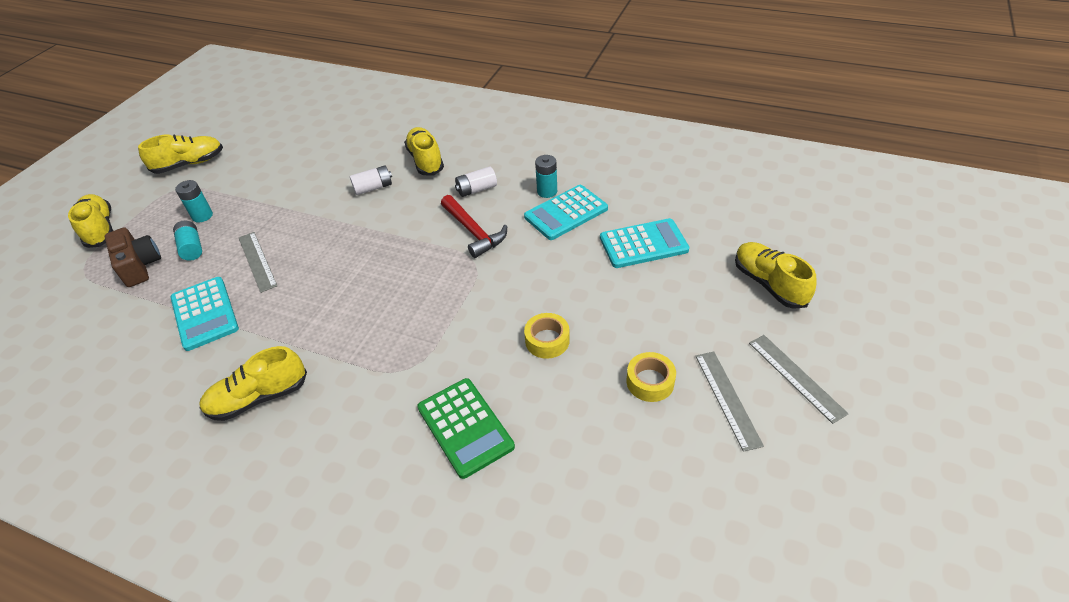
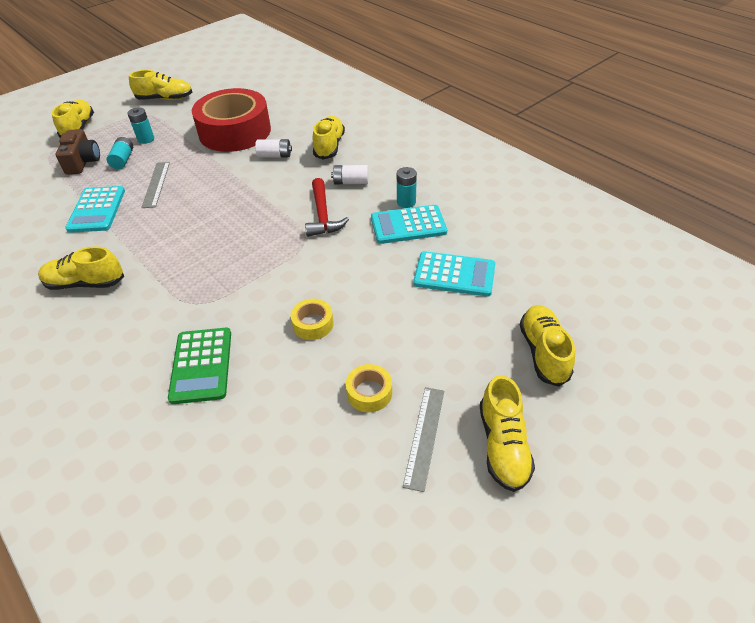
camera: 25 degrees right, 0 degrees up
(306, 176) = (235, 132): none -> red tape
(796, 377) = (503, 445): grey ruler -> yellow shoe

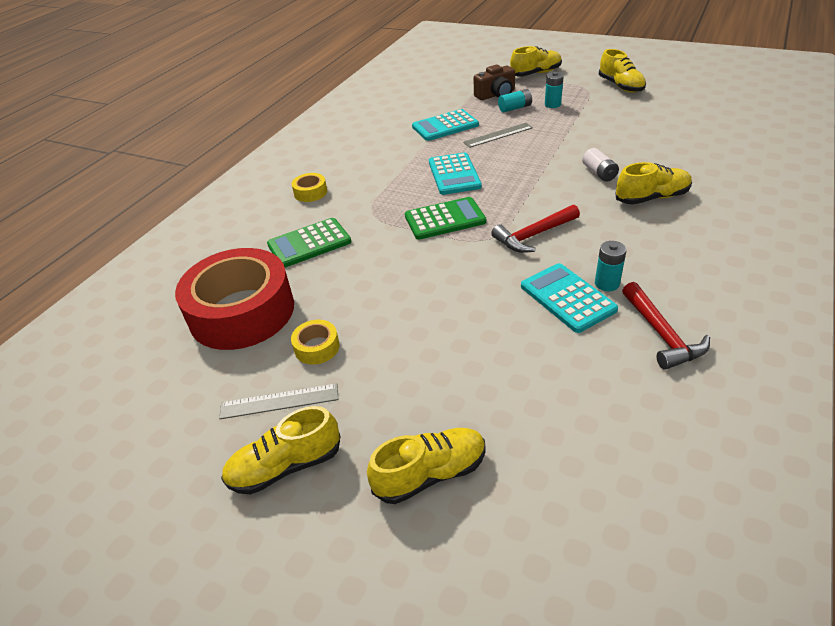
camera: 70 degrees right, 5 degrees down
(85, 283) = (364, 158): yellow shoe -> none
(235, 132) = (612, 138): red tape -> red tape (242, 312)
(254, 257) = (445, 219): none -> green calculator
(313, 324) = (382, 284): yellow tape -> yellow tape (310, 192)
(351, 182) = (604, 233): white battery -> none
(454, 274) = (511, 359): turquoise calculator -> turquoise calculator (454, 174)
(470, 199) = (661, 334): none -> red hammer

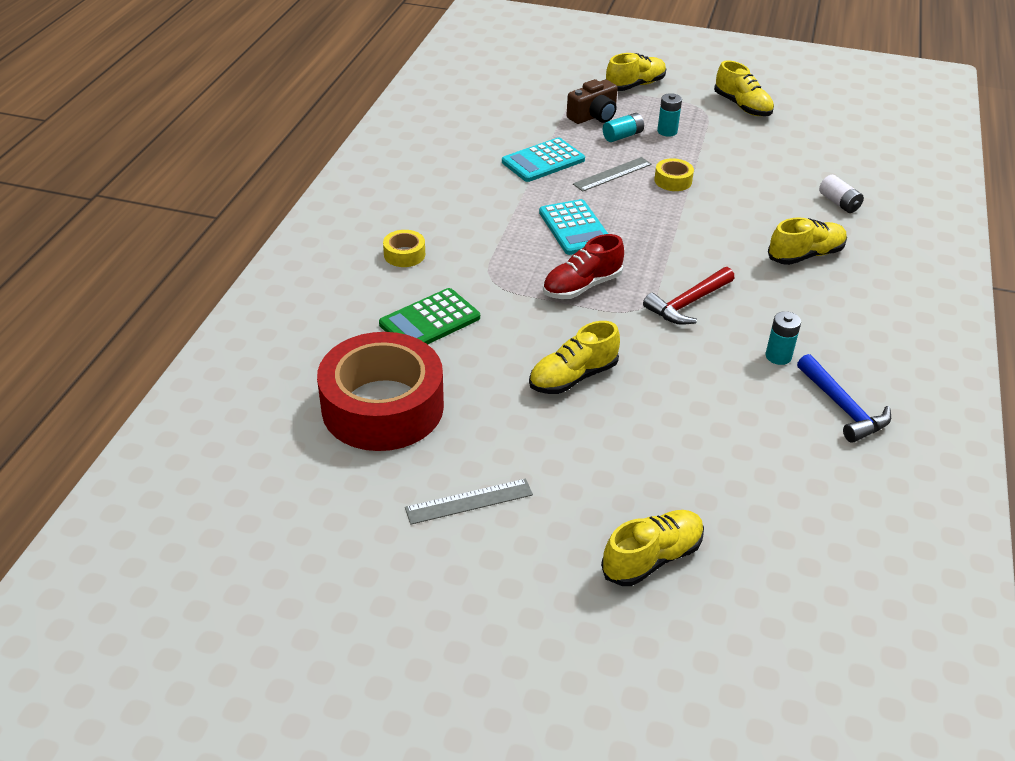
camera: 15 degrees left, 0 degrees up
(285, 466) = (502, 564): yellow shoe -> yellow shoe (573, 377)
(317, 347) = (487, 442): yellow tape -> yellow tape (673, 181)
(445, 219) = (582, 286): green calculator -> red shoe
(567, 298) = (741, 374): turquoise calculator -> none
(599, 173) = (742, 225): white battery -> white battery (839, 203)
(661, 334) = (842, 407): red hammer -> blue hammer

